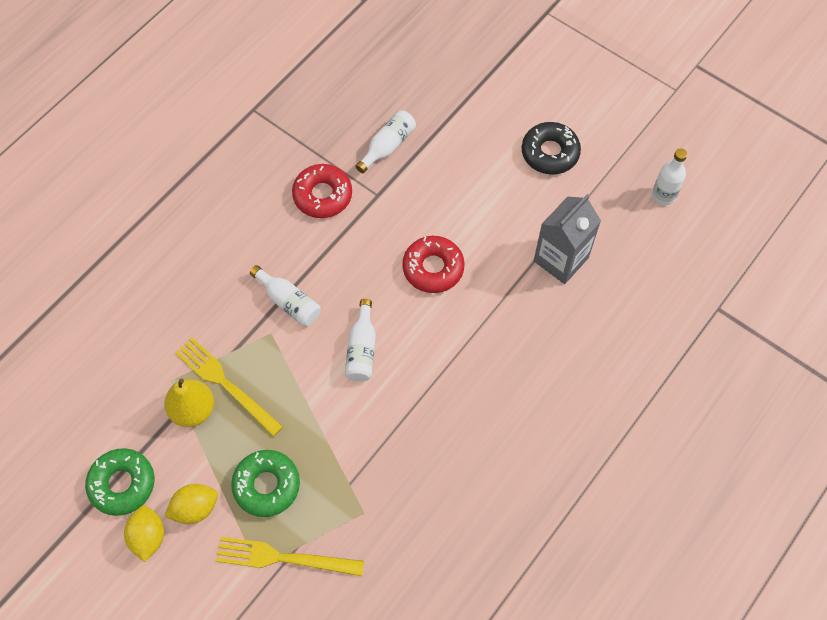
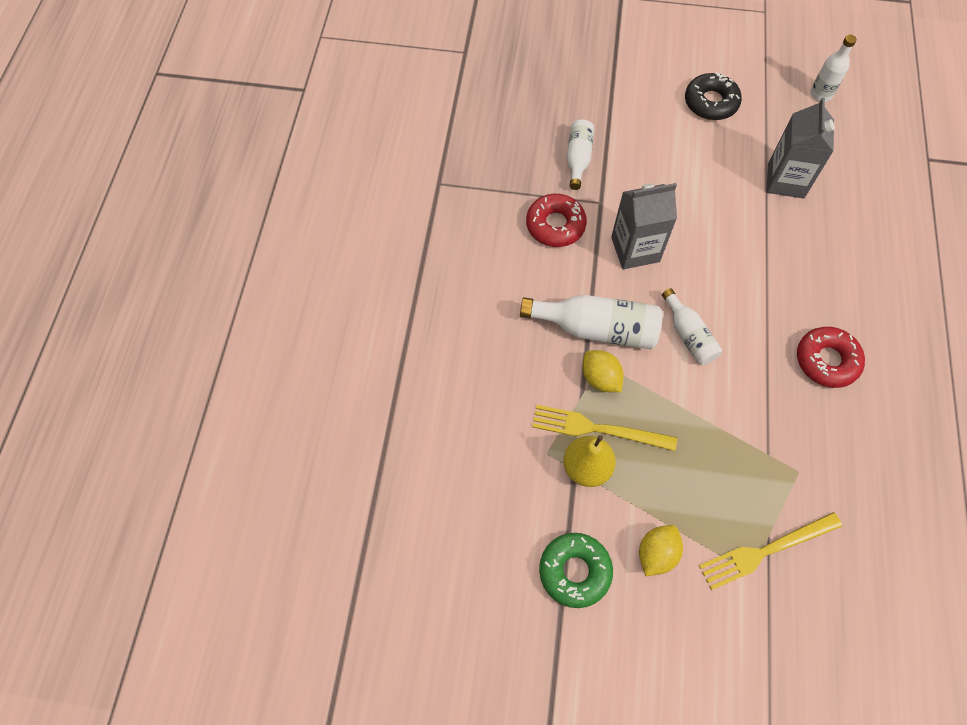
camera: 30 degrees left, 0 degrees up
(148, 537) = (635, 605): yellow lemon -> yellow lemon (600, 378)
(267, 485) = (701, 496): green donut -> none
(288, 302) = (596, 329): white bottle -> white bottle, size x1.63
(374, 251) = (635, 249): none -> grey carton
(433, 268) = (693, 238): red donut -> red donut (826, 361)

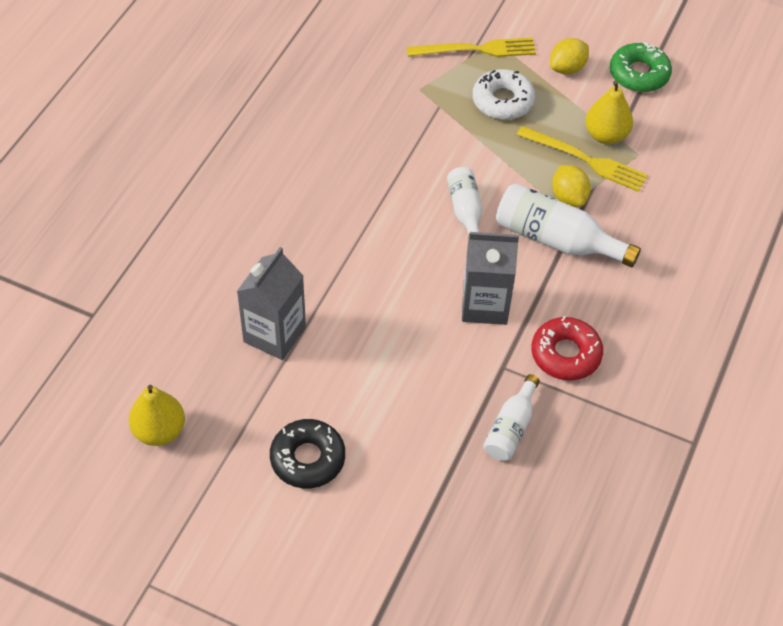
camera: 165 degrees left, 10 degrees down
(707, 482) = (502, 101): none -> white donut
(821, 94) = (159, 431): white bottle -> yellow pear
(826, 361) = (343, 158): red donut -> none

